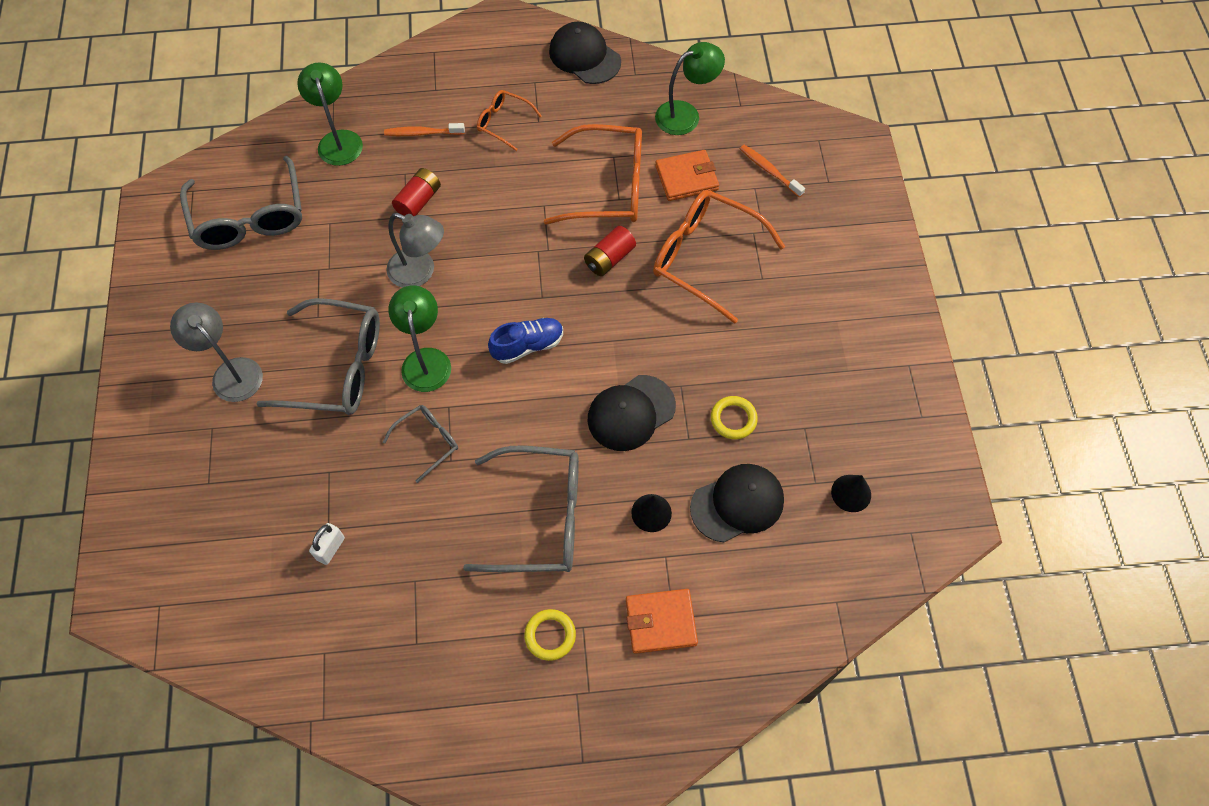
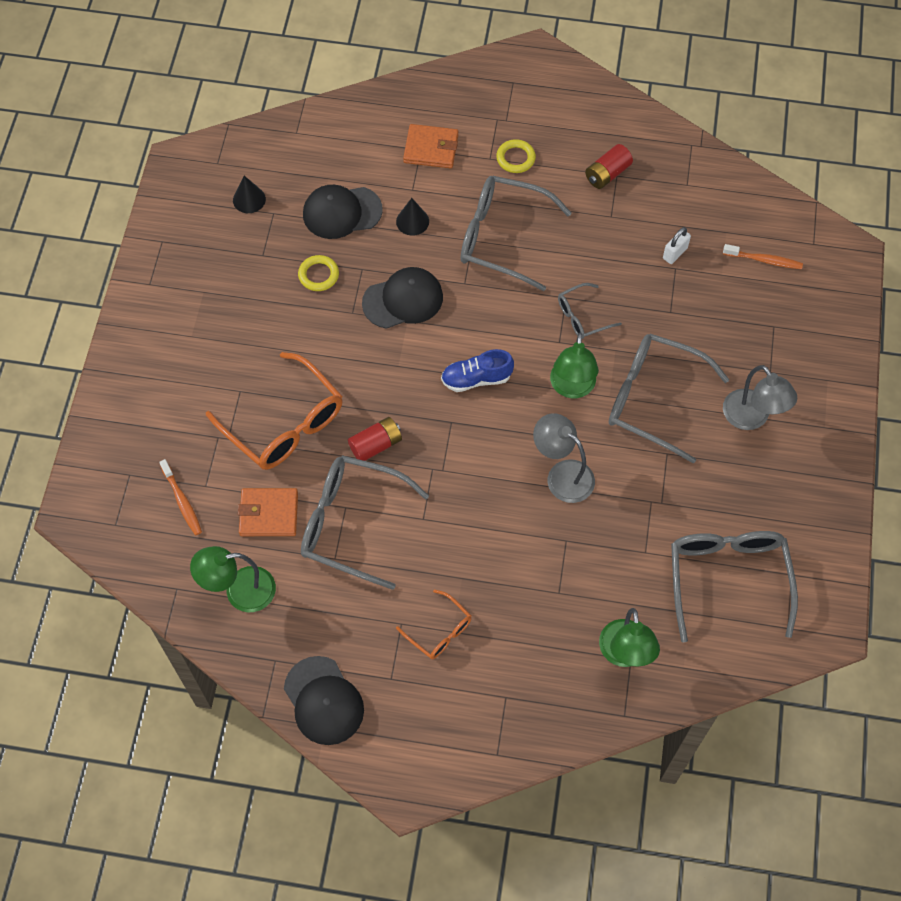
camera: 165 degrees left, 0 degrees up
(418, 201) = (550, 555): red battery -> red battery (607, 174)
(422, 133) = (531, 640): orange toothbrush -> orange toothbrush (764, 260)
(608, 186) = (352, 524): orange glasses -> grey glasses

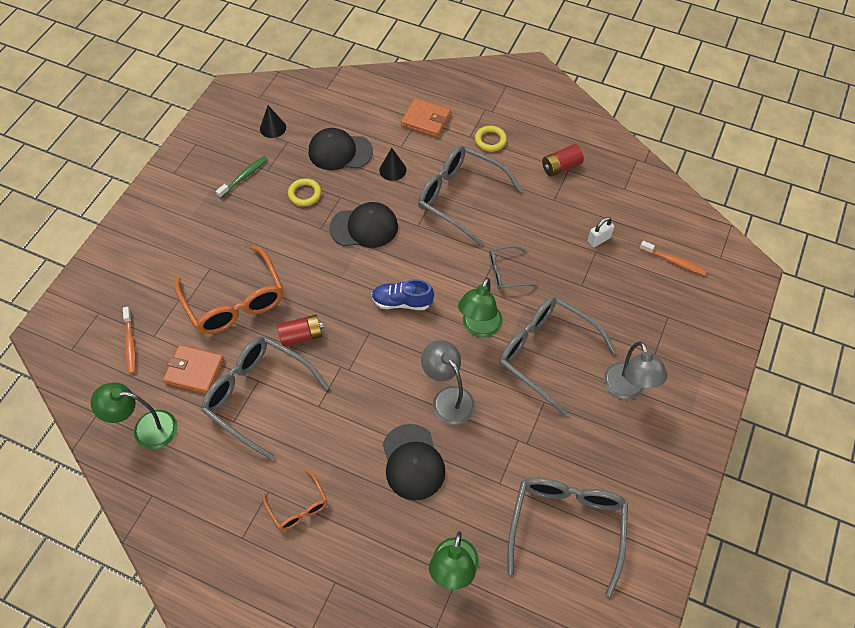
camera: 15 degrees right, 5 degrees down
(237, 270) = (244, 177): none -> green toothbrush
(323, 701) = (178, 542): black cap -> black cap (413, 462)

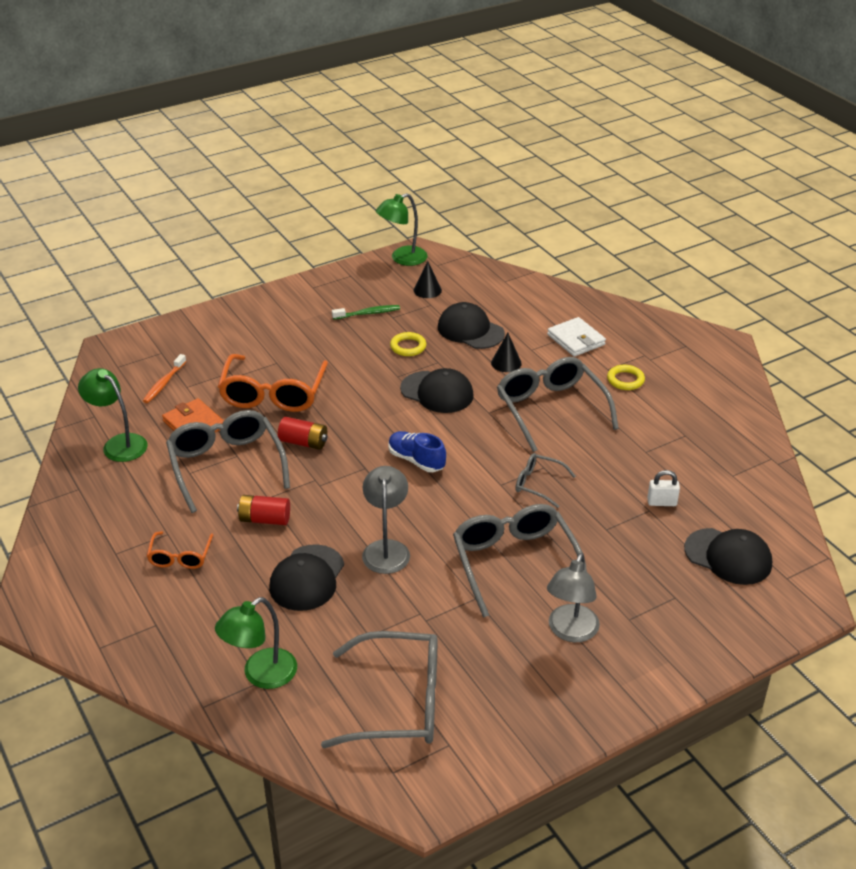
camera: 35 degrees right, 20 degrees down
(426, 120) = (576, 340): orange wallet -> white wallet
(479, 328) = (469, 512): green lamp -> green lamp (402, 259)
(561, 167) = (679, 430): red battery -> red battery (264, 519)
(566, 526) = (398, 702): grey glasses -> grey glasses turned 45 degrees clockwise
(674, 261) = (728, 556): orange toothbrush -> black cap

